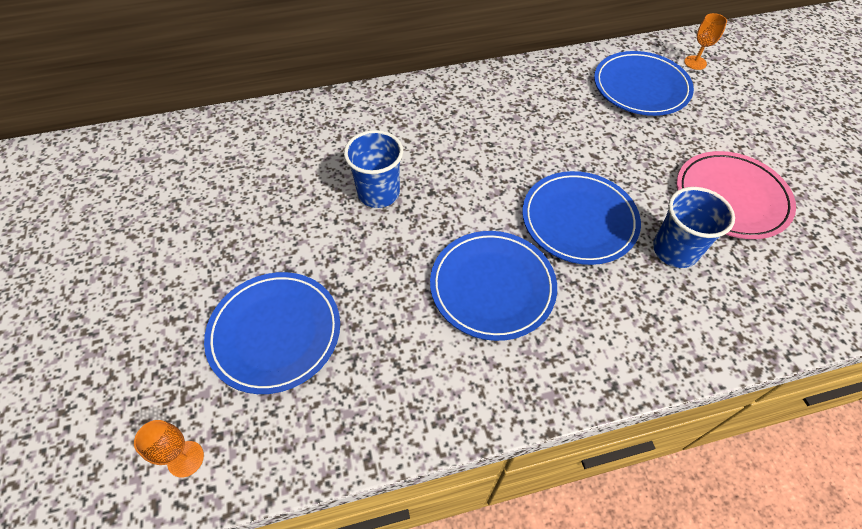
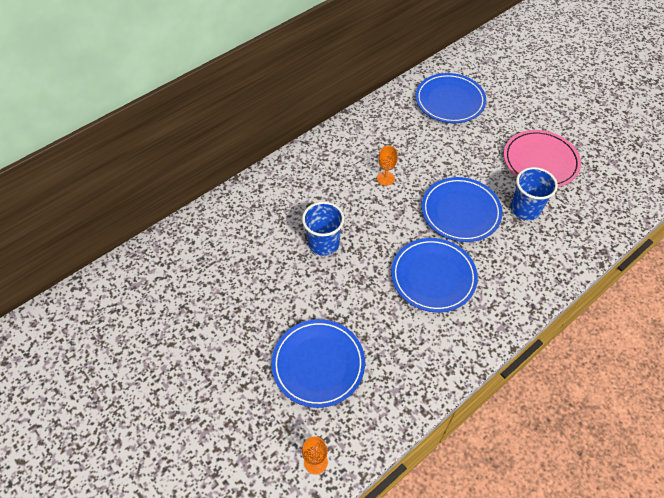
camera: 25 degrees left, 0 degrees up
(695, 62) = (474, 70): orange goblet -> orange goblet (385, 178)

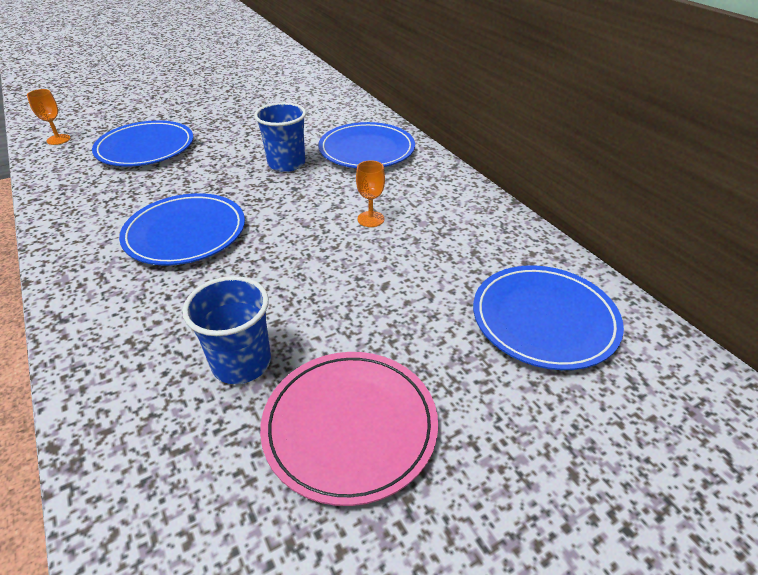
camera: 100 degrees right, 15 degrees down
(460, 212) = (277, 280): blue plate -> blue plate (367, 150)

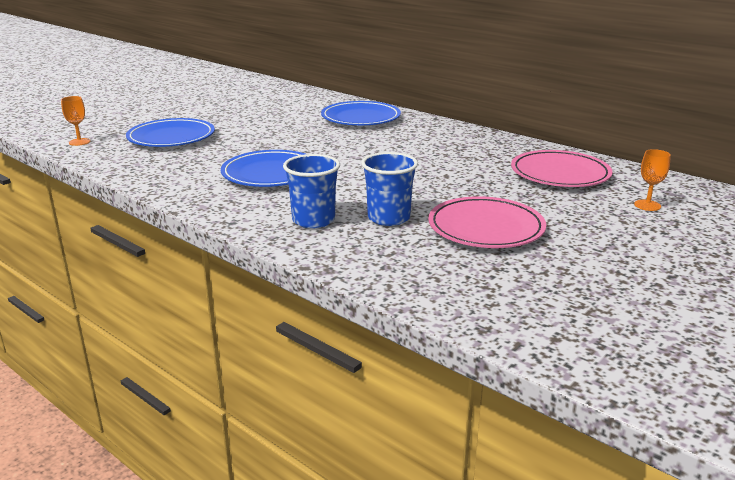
camera: 20 degrees left, 15 degrees down
(286, 164) = (305, 131): blue cup -> blue cup (313, 220)
(370, 219) = (403, 149): orange goblet -> orange goblet (647, 205)
(544, 320) = (560, 174): blue plate -> pink plate

